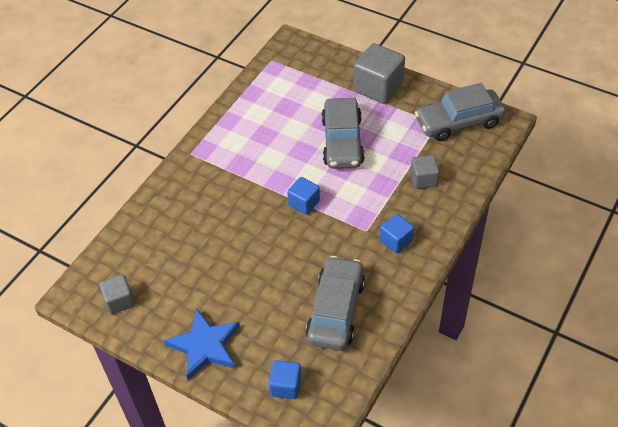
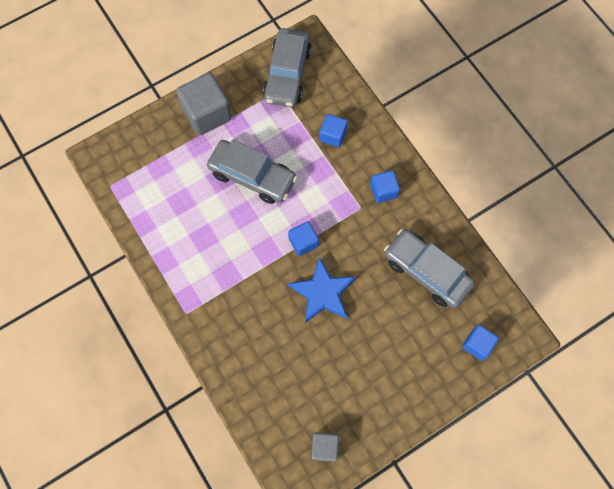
camera: 65 degrees left, 20 degrees up
(205, 346) = (409, 392): blue star -> blue star (322, 293)
(423, 179) = (333, 135): grey cube -> blue cube

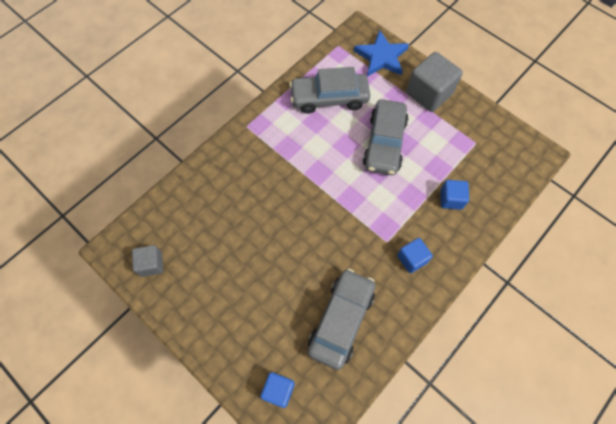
camera: 75 degrees right, 5 degrees down
(287, 74) = (496, 145): grey car -> grey car (329, 98)
(303, 242) = (336, 200): blue cube -> none
(322, 293) = (293, 228): blue star -> blue star (381, 57)

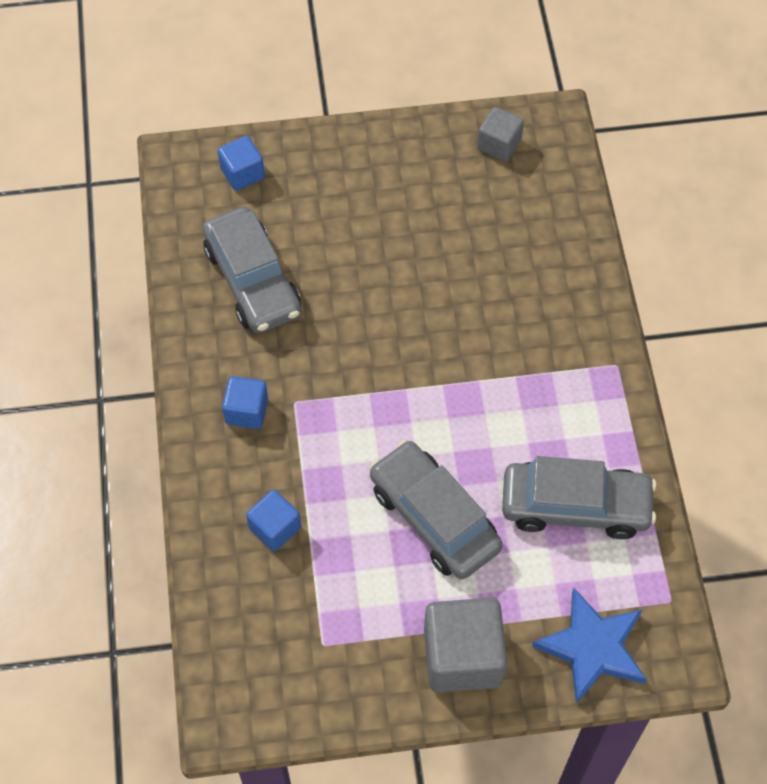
camera: 130 degrees right, 5 degrees down
(329, 98) = (575, 506): grey car -> grey car turned 60 degrees clockwise

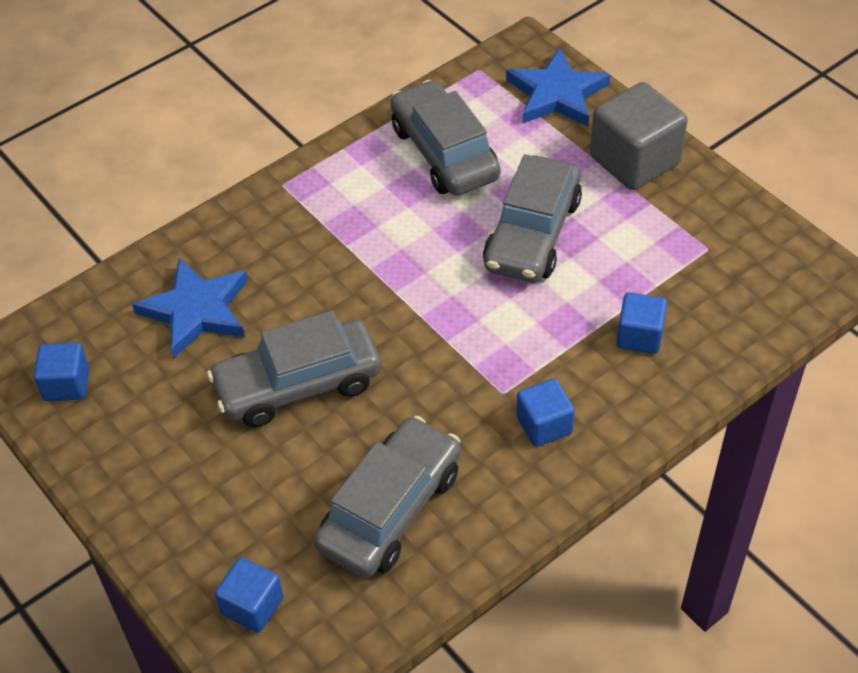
camera: 120 degrees left, 10 degrees down
(398, 278) = (298, 384): none -> grey car
(499, 144) = (67, 384): grey cube -> blue cube
(515, 247) = (196, 310): none -> blue star

